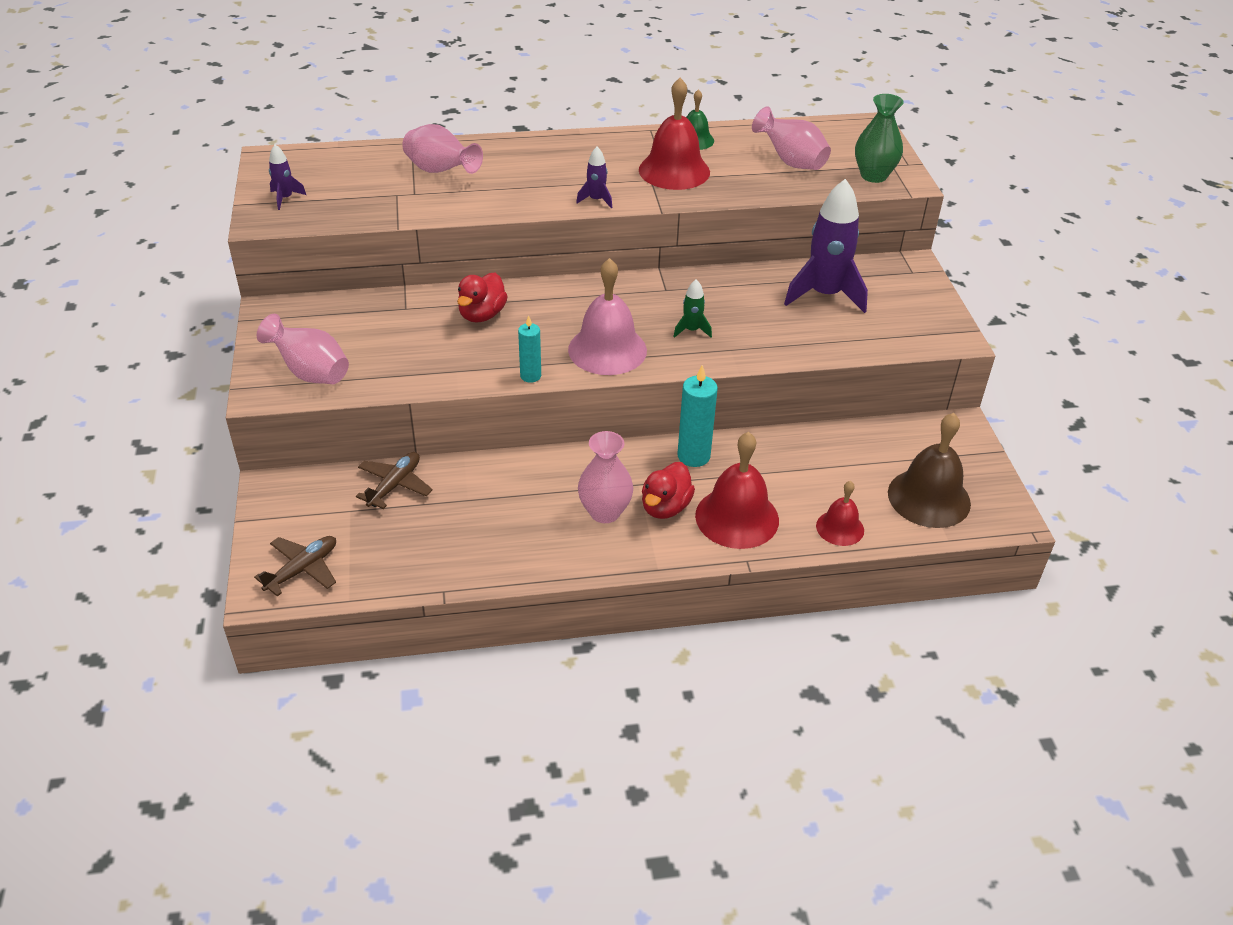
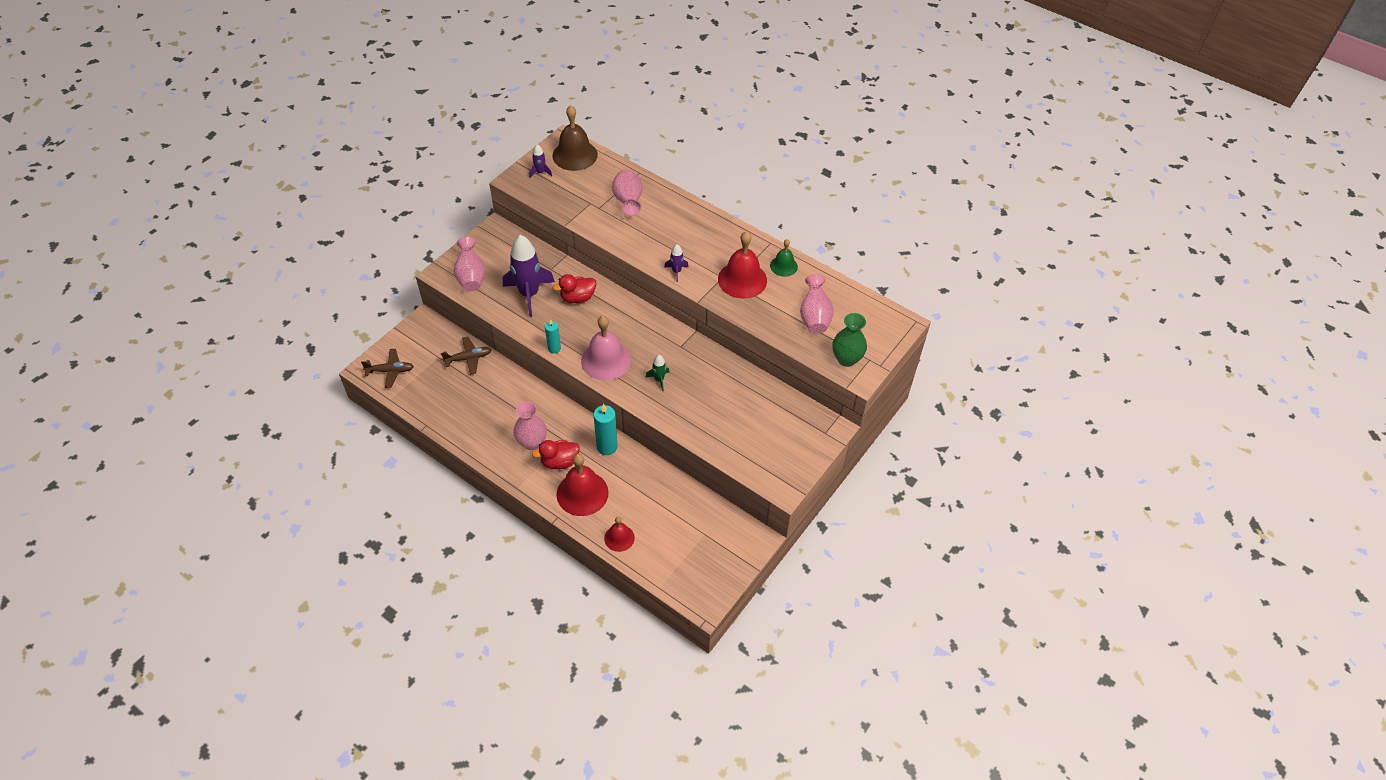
camera: 45 degrees right, 10 degrees up
(825, 295) = (755, 410): purple rocket -> purple rocket (529, 294)
(929, 498) = (682, 560): brown bell -> brown bell (575, 155)

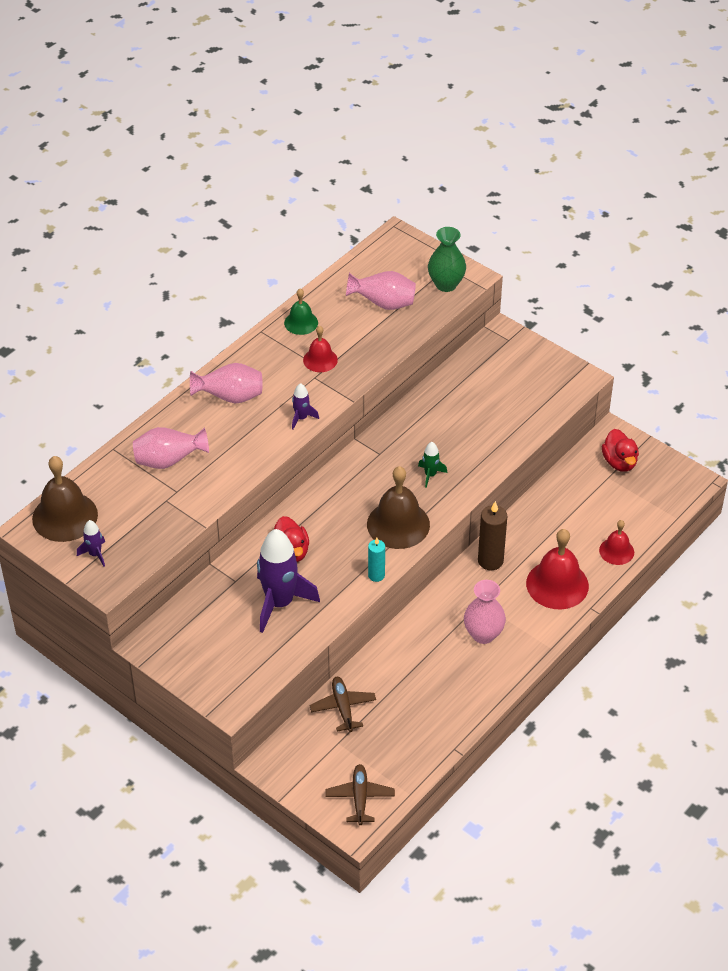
camera: 85 degrees left, 5 degrees down
(471, 276) = (240, 669): pink vase -> pink vase (230, 397)
(559, 462) = (512, 606): red duck -> red duck (619, 462)
(606, 360) = (398, 524): pink bell -> brown bell
(607, 447) = (490, 561): turquoise candle -> brown candle
(742, 279) = (320, 360): red bell -> red bell, size x0.57

